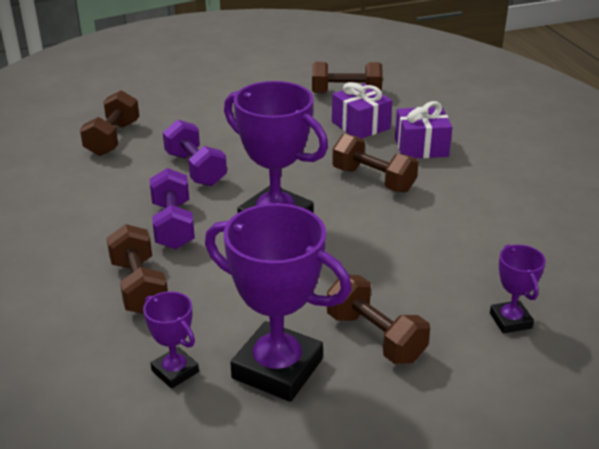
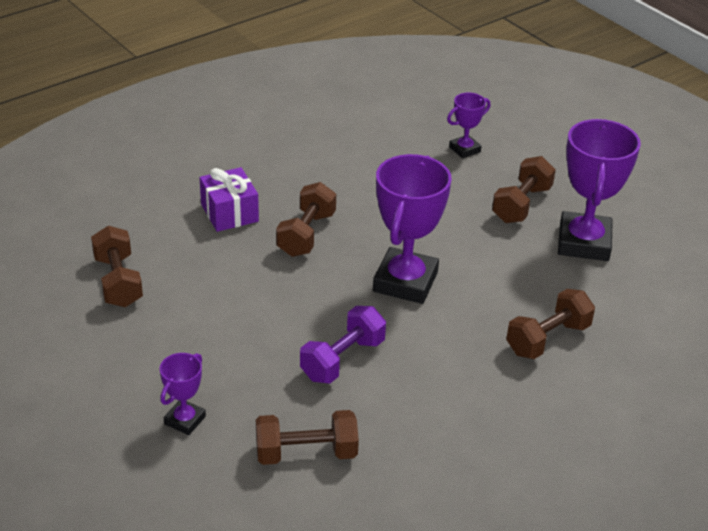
camera: 110 degrees left, 5 degrees up
(173, 225) = (450, 345): purple dumbbell -> none
(175, 371) = (622, 290): purple trophy -> purple trophy (185, 420)
(360, 125) = (197, 258): purple gift -> none

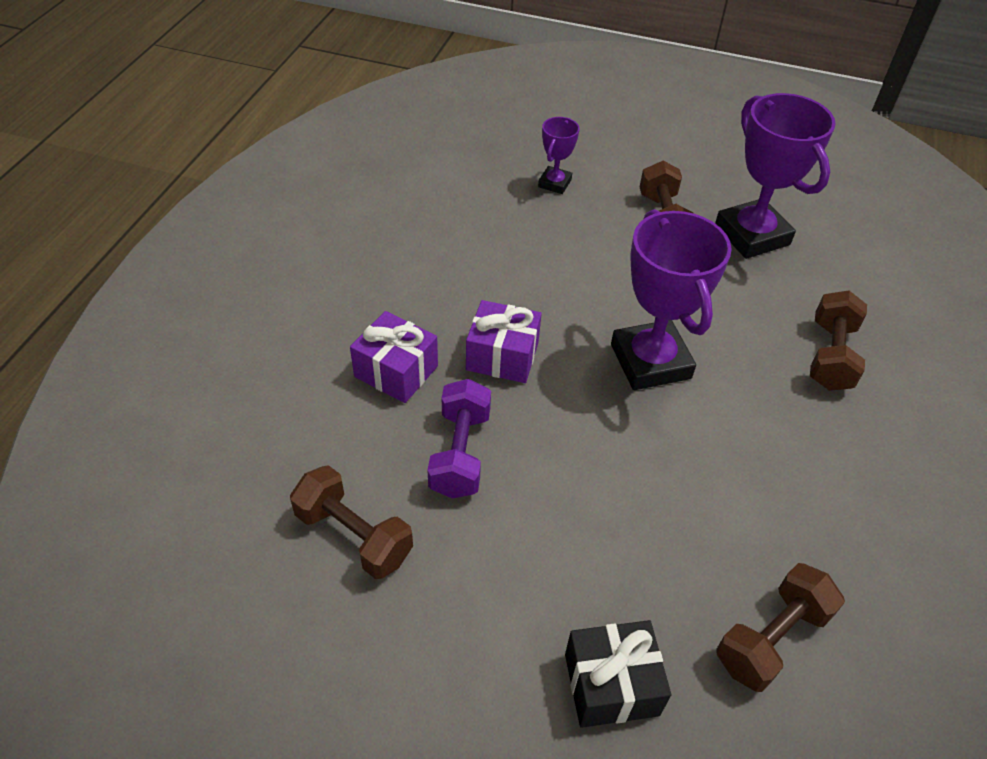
camera: 35 degrees left, 10 degrees up
(185, 420) = (611, 684): purple trophy -> black gift
(306, 234) = (502, 356): brown dumbbell -> purple gift
(342, 360) = (687, 492): purple dumbbell -> purple dumbbell (460, 453)

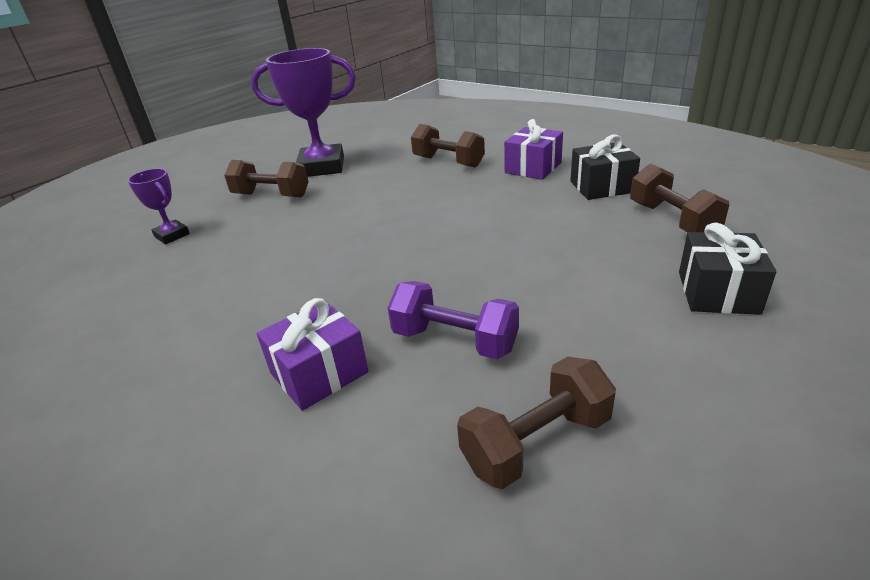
camera: 65 degrees left, 15 degrees down
(502, 356) = (351, 296): purple gift -> purple gift (533, 168)
(650, 361) = (409, 224): purple trophy -> none
(836, 547) = (601, 187): none -> black gift

